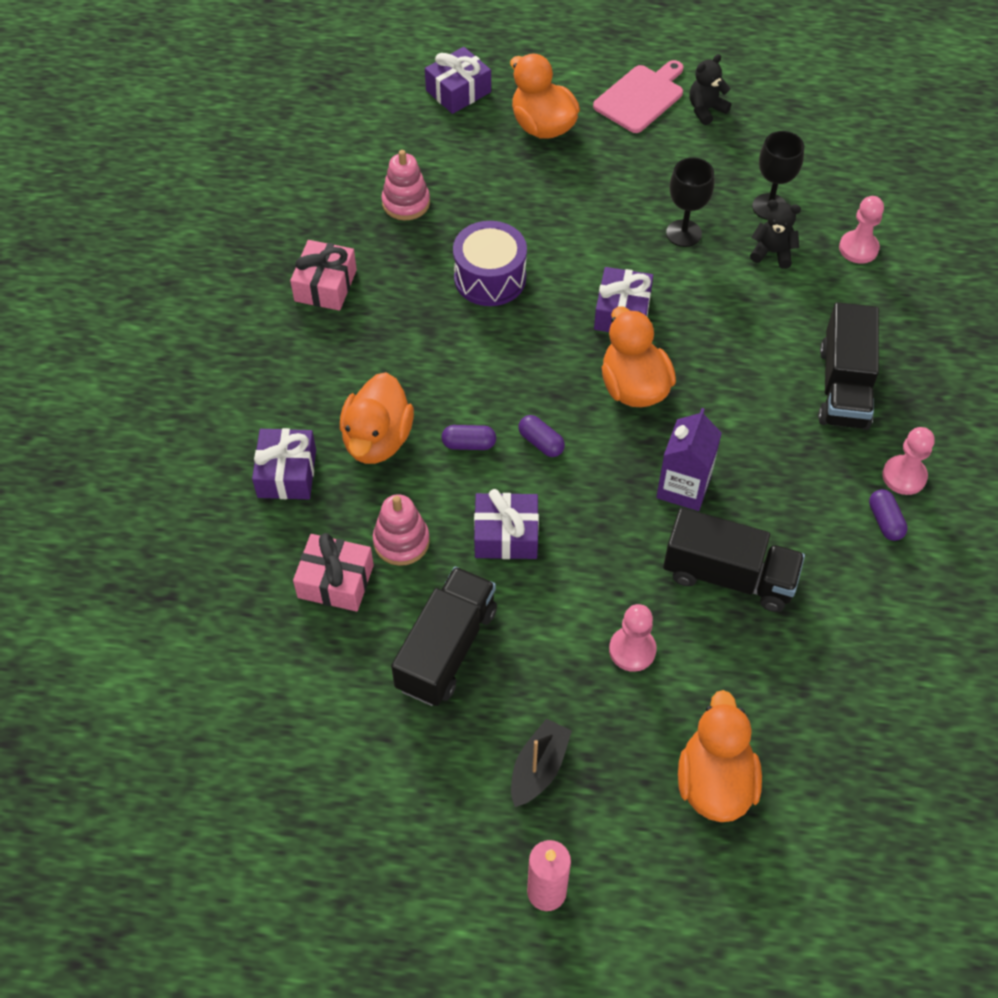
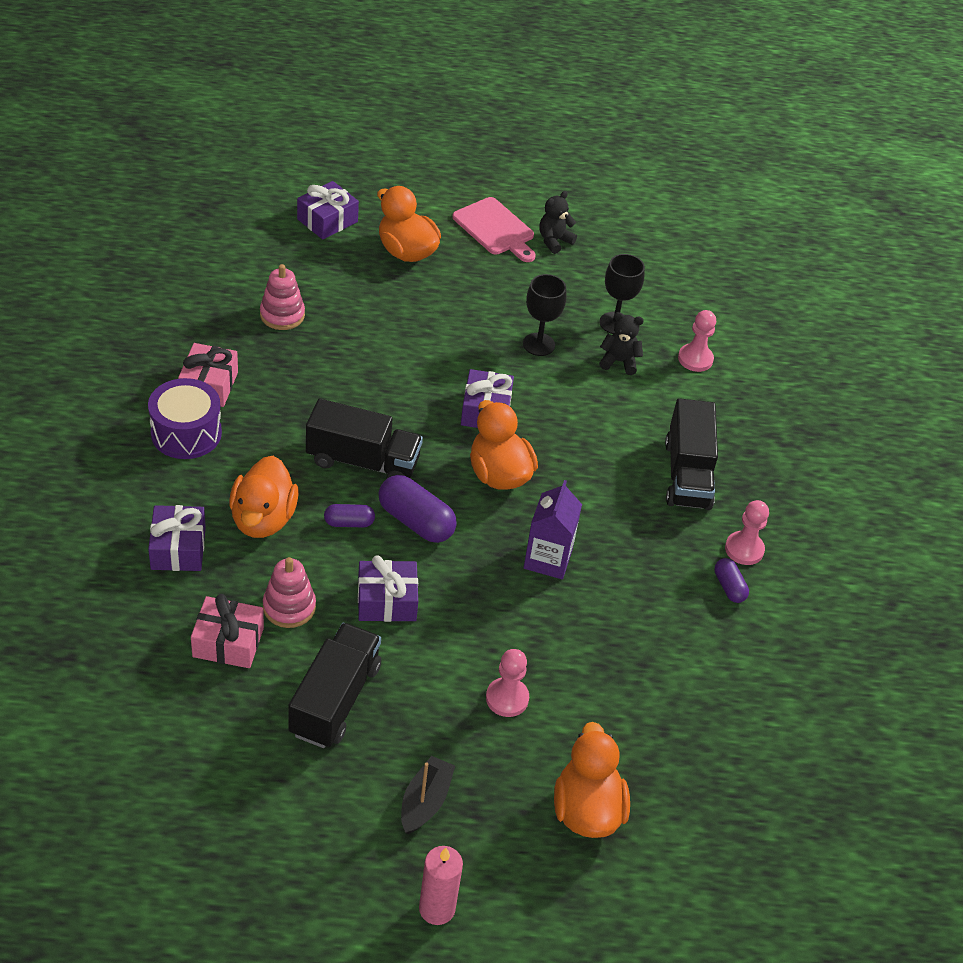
camera: 10 degrees left, 10 degrees down
(490, 278) = (363, 380): purple drum -> purple drum (186, 433)
(541, 442) = (416, 521): purple capsule -> purple capsule, size x1.79
(641, 97) = (495, 229): pink cutting board -> pink cutting board turned 105 degrees clockwise
(729, 576) = (592, 634): black truck -> black truck (363, 461)

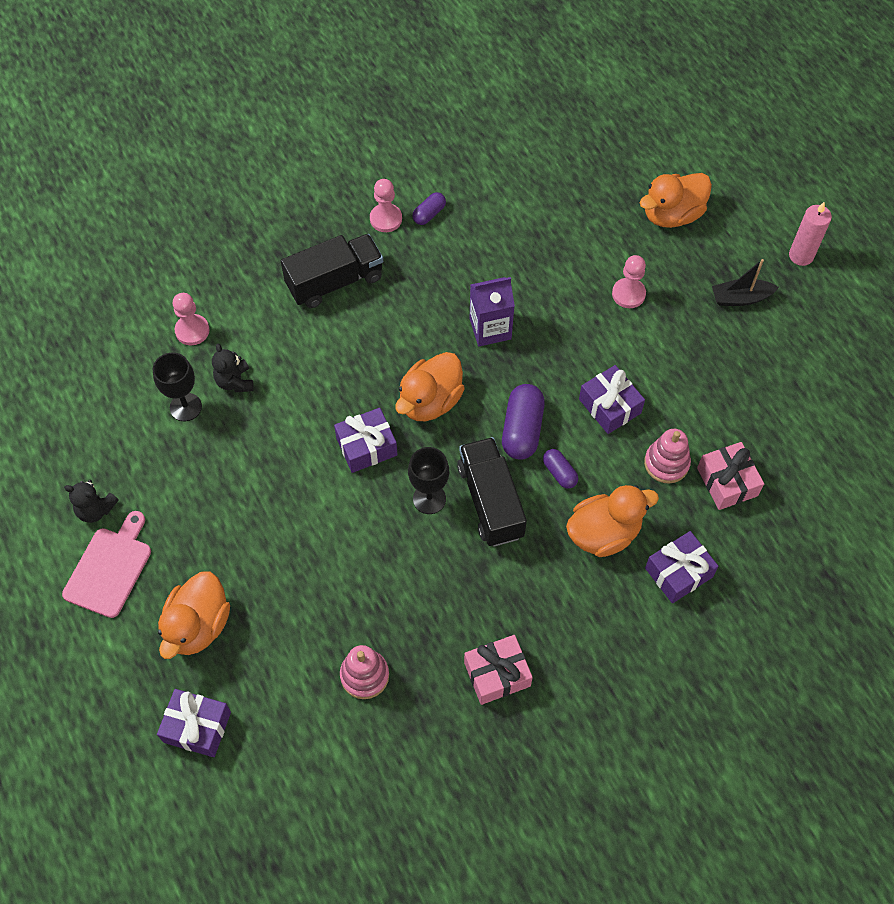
camera: 115 degrees left, 15 degrees up
(186, 433) = (563, 652): purple drum -> none
(335, 700) = (714, 389): black truck -> none
(538, 344) = (255, 450): black goblet -> black goblet (429, 499)

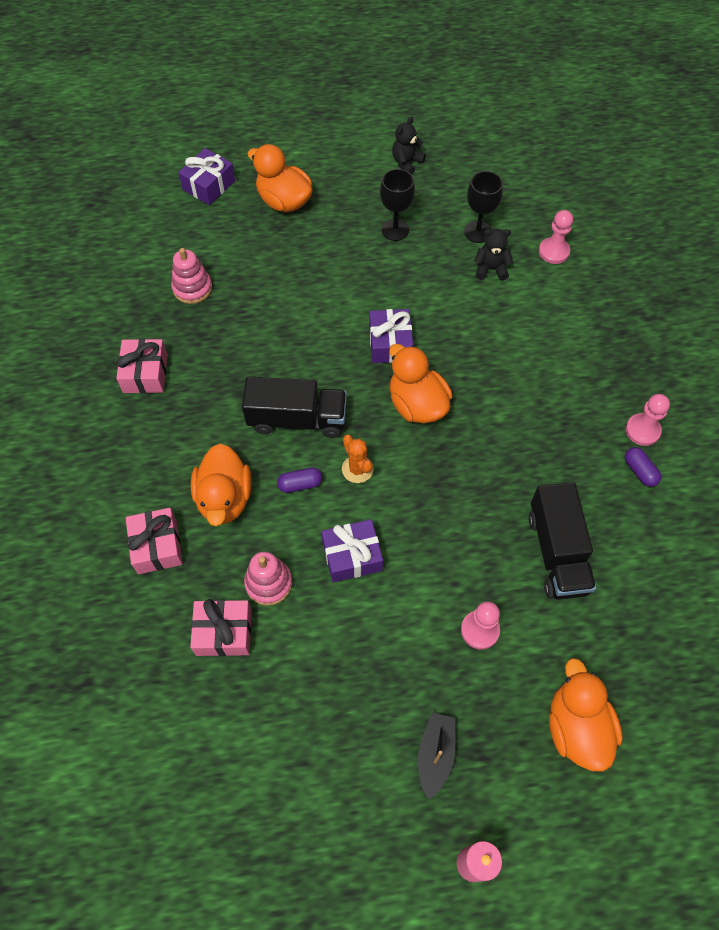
camera: 110 degrees right, 0 degrees up
(110, 568) = (354, 162): pink cutting board -> none
(335, 282) = (576, 367): black truck -> black truck (557, 552)
(429, 499) = (320, 374): black goblet -> black goblet (395, 230)
(490, 329) = (479, 480): purple carton -> none
(522, 430) = (357, 469): purple capsule -> orange cactus
(678, 572) = (157, 546): purple gift -> pink gift

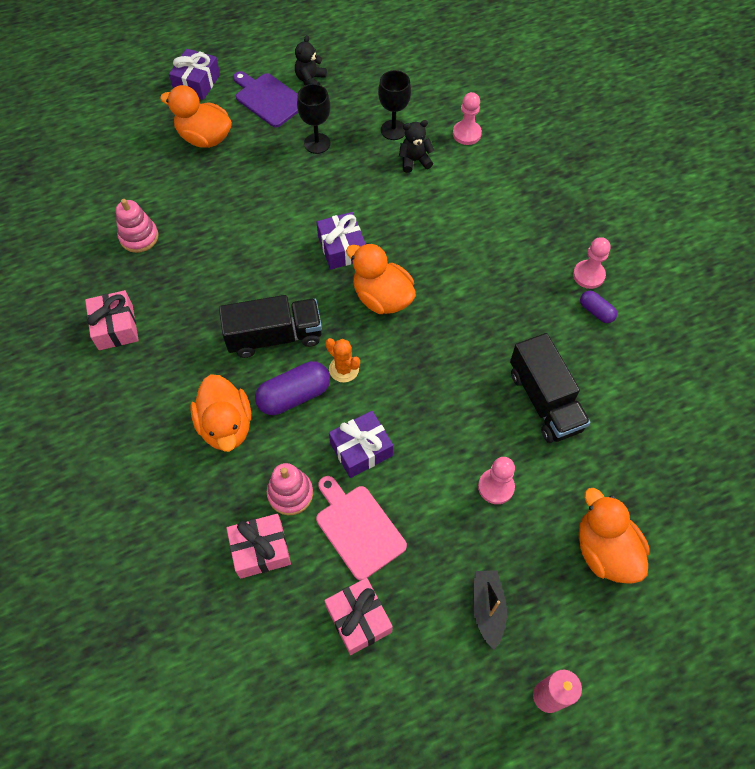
camera: 15 degrees left, 0 degrees up
(157, 546) = (173, 486): pink gift -> pink gift (358, 619)
(209, 185) = (128, 137): purple gift -> purple gift (197, 83)
(300, 484) = (294, 395): purple capsule -> purple capsule, size x1.79
(326, 636) = (358, 528): none -> pink cutting board
(358, 174) = (268, 99): none -> purple cutting board

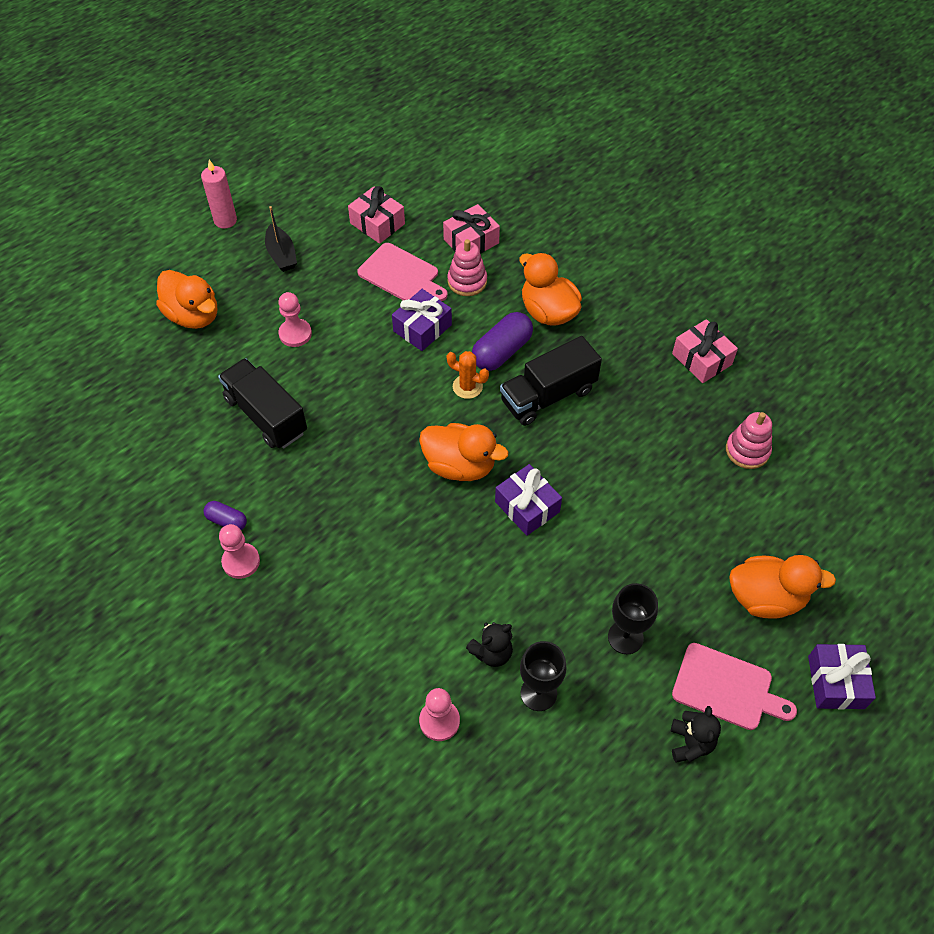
camera: 160 degrees right, 5 degrees down
(268, 99) = (727, 688): purple cutting board -> pink cutting board

